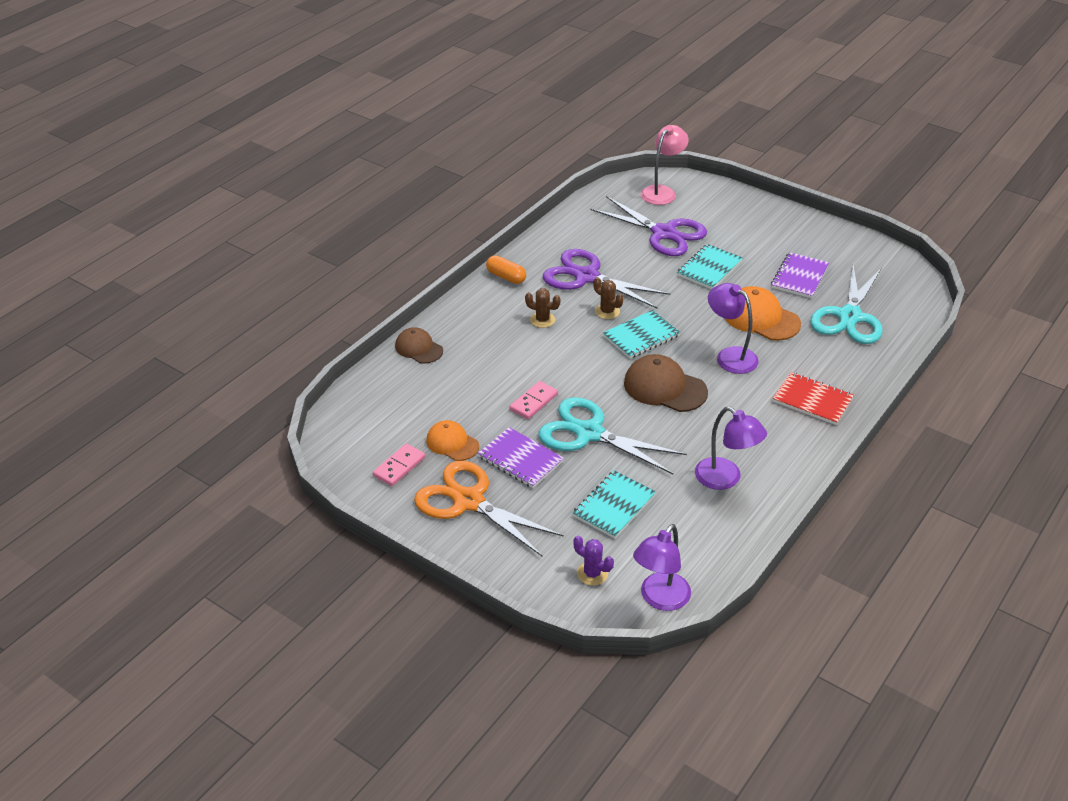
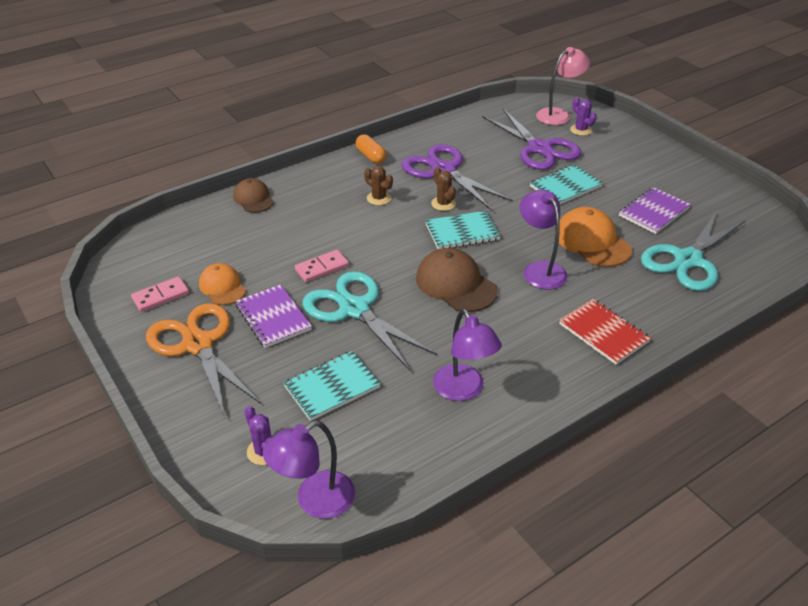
camera: 20 degrees right, 0 degrees up
(692, 204) = (581, 130): none -> purple cactus

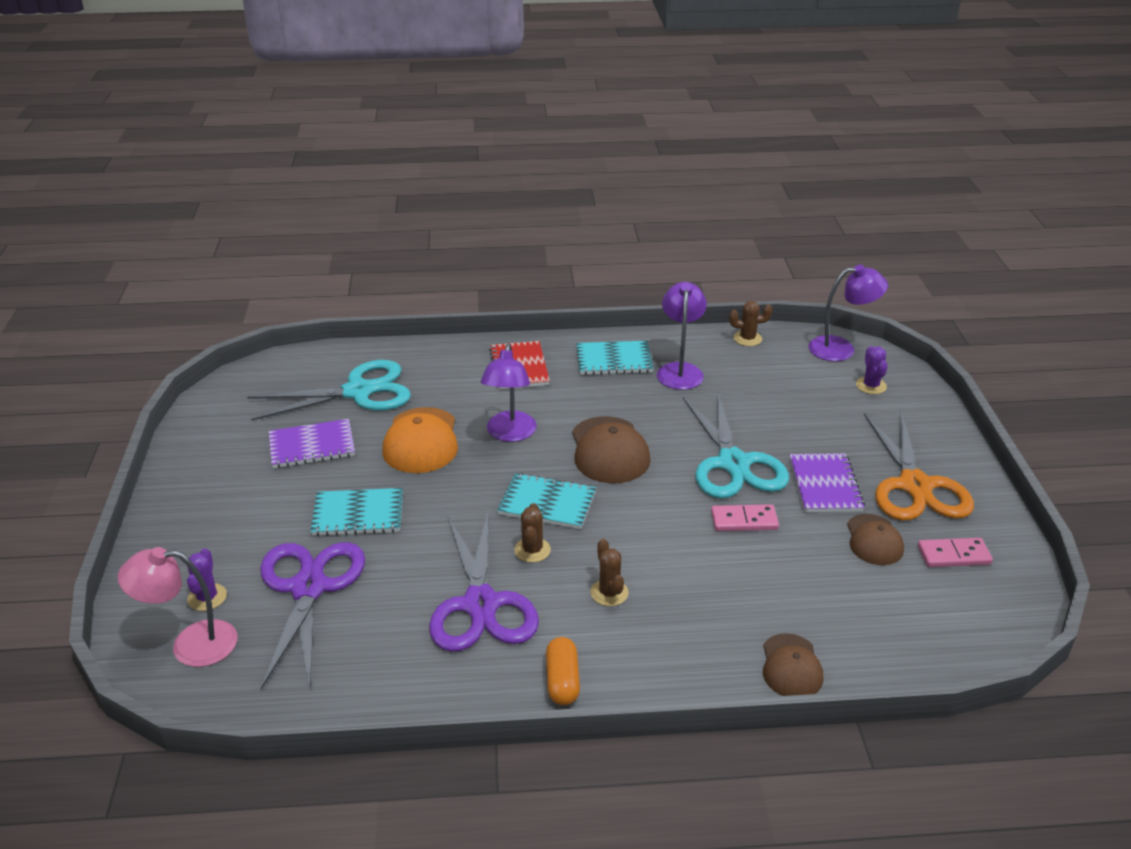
camera: 150 degrees left, 5 degrees down
(222, 287) = (874, 540): orange cap -> brown cap
(332, 387) = (793, 408): turquoise notebook -> turquoise notebook (614, 360)
(426, 470) = (747, 339): none -> brown cactus

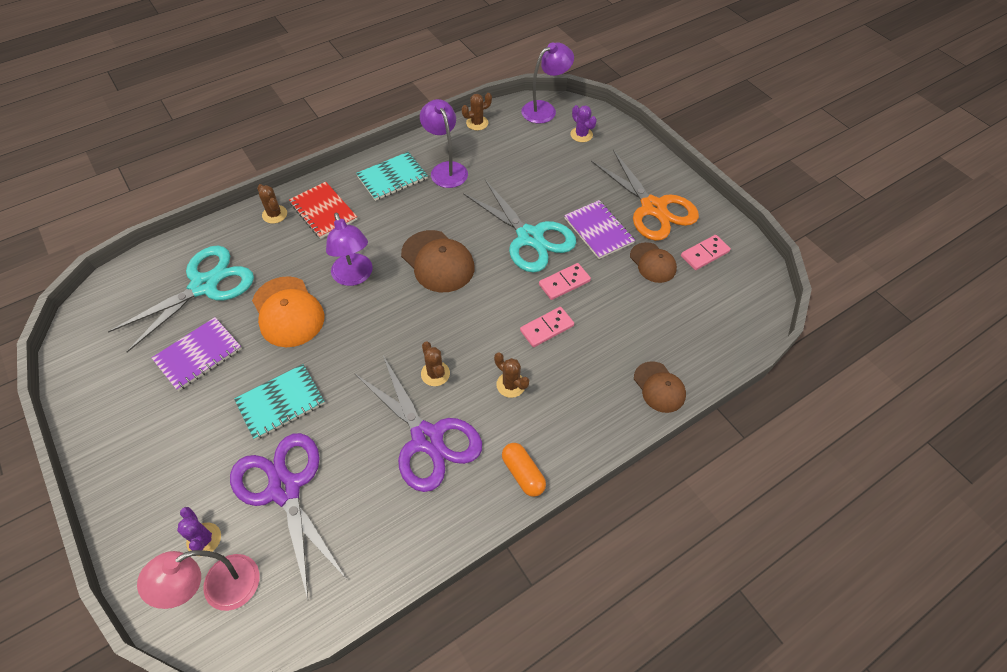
camera: 30 degrees left, 20 degrees up
(468, 355) = (274, 214): none -> brown cactus
(547, 503) = (421, 328): turquoise notebook -> none
(691, 556) = (546, 328): none -> pink domino

